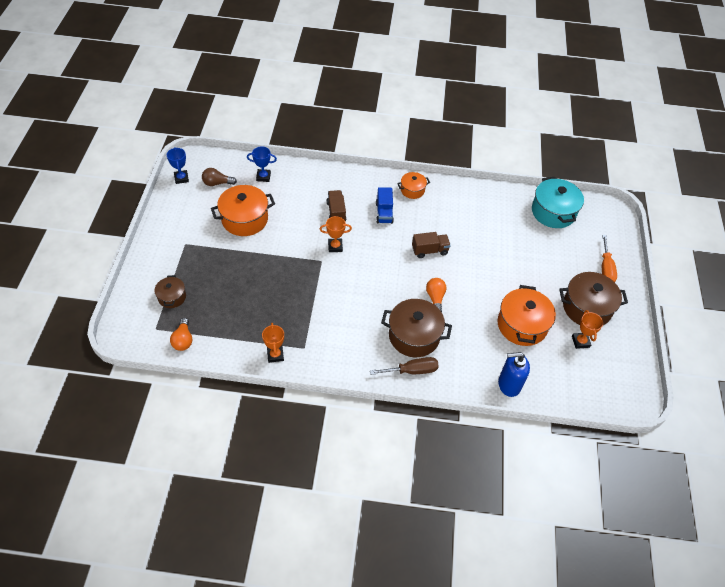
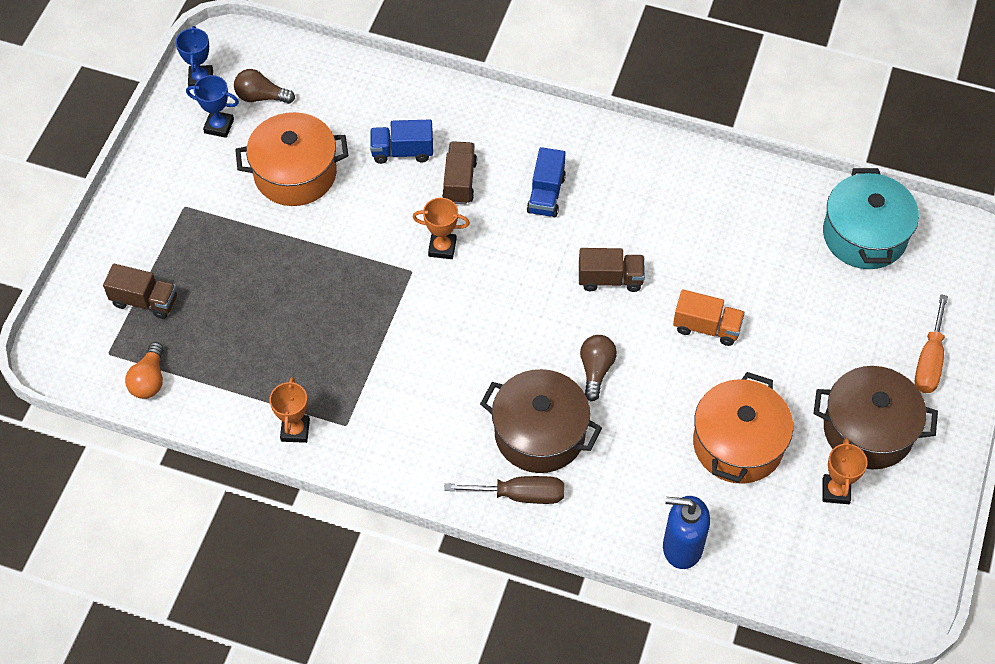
camera: 15 degrees right, 5 degrees up
(172, 297) = (145, 301): brown pot -> brown truck
(263, 177) = (345, 95): blue trophy -> blue trophy (219, 126)
(301, 201) = (402, 151): none -> blue truck
(412, 190) = (610, 156): orange pot -> none
(435, 298) = (596, 370): orange light bulb -> brown light bulb
(487, 268) = (706, 327): none -> orange truck

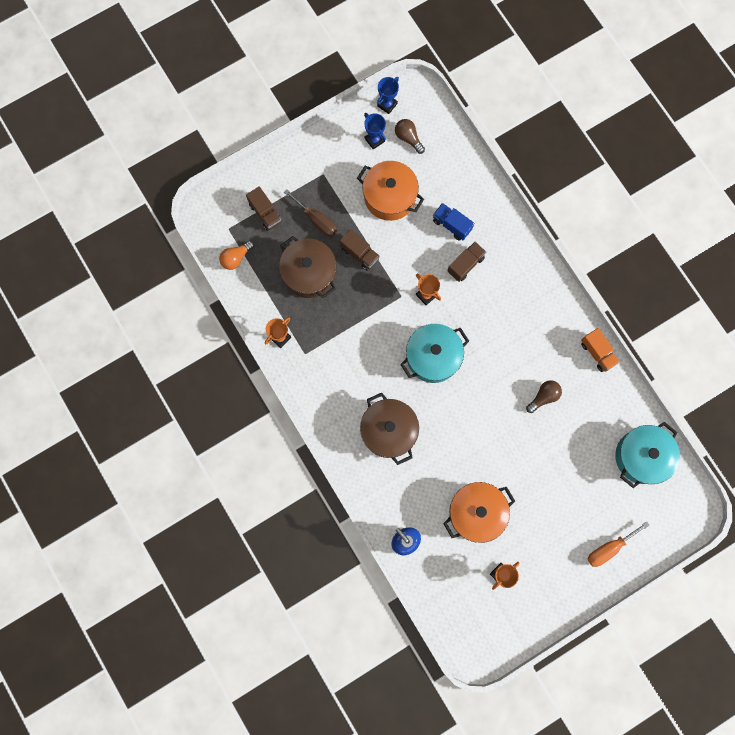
camera: 40 degrees right, 20 degrees up
(515, 309) = (433, 357): none -> turquoise pot
(520, 495) = (354, 454): brown screwdriver -> brown screwdriver (316, 220)
(546, 194) = (502, 306): blue truck -> none
(596, 370) = (443, 420): brown light bulb -> brown light bulb (544, 397)
(610, 279) = (492, 377): brown truck -> brown truck (360, 254)
(706, 327) = (516, 441): orange truck -> orange truck (597, 353)
(868, 430) = (544, 557): brown pot -> brown pot (309, 273)

